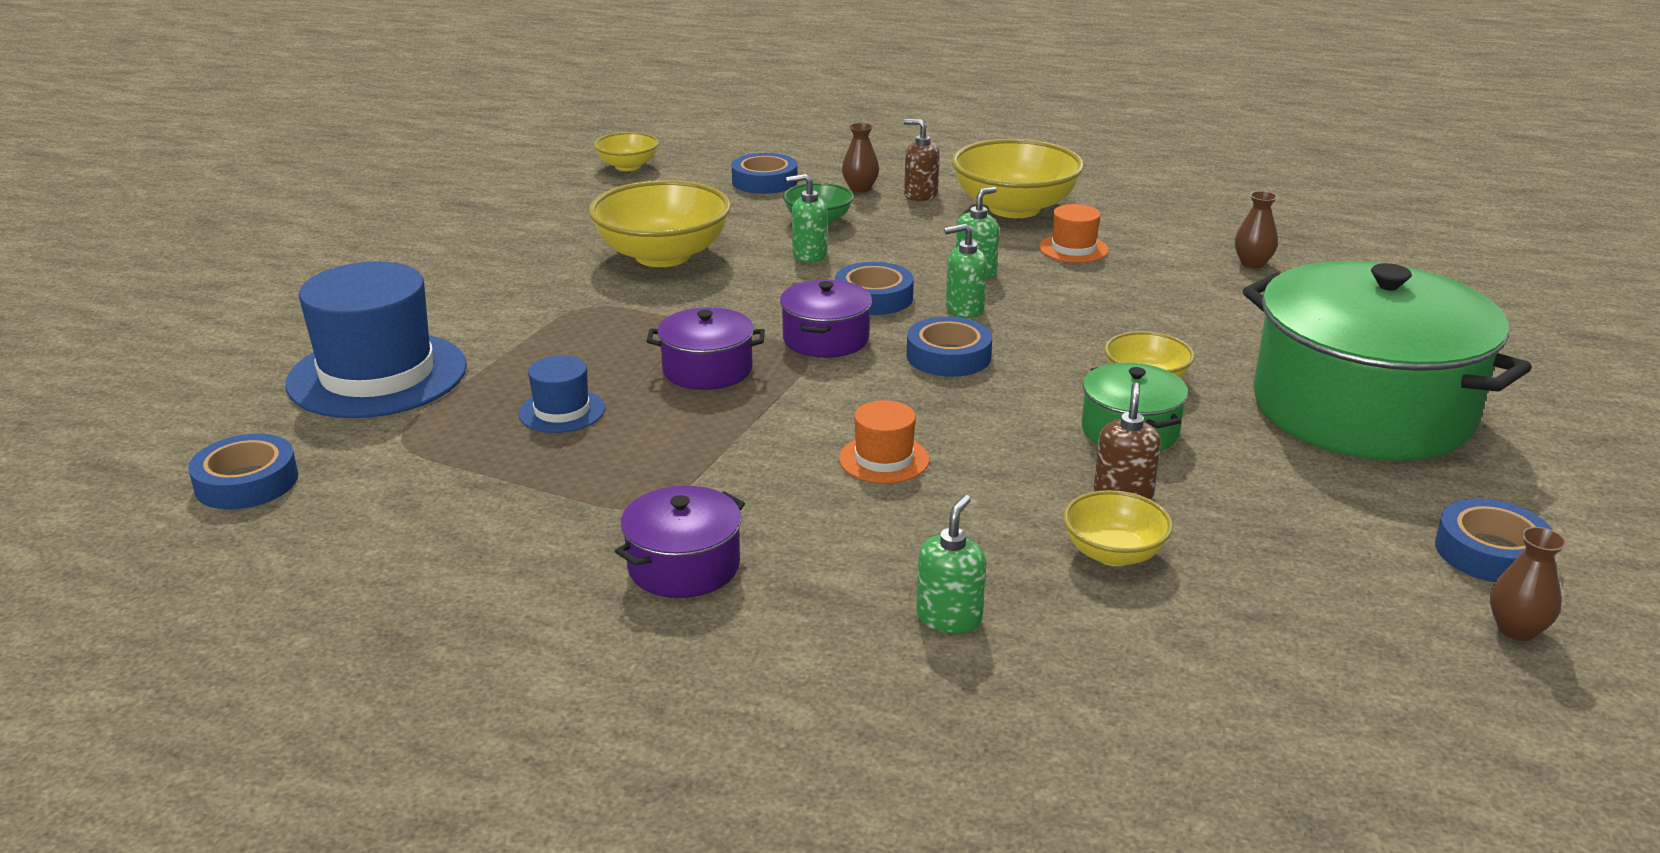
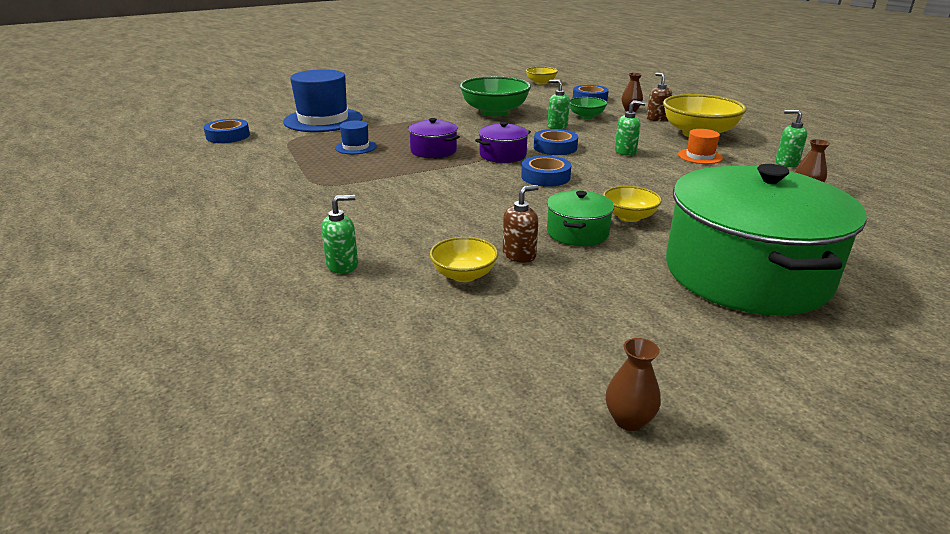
camera: 40 degrees right, 0 degrees up
(663, 256) = (494, 112): yellow bowl -> green bowl
(684, 566) = (291, 207): purple pot -> none
(884, 459) = (438, 202): orange hat -> none
(964, 309) = (590, 163): green soap dispenser -> green soap dispenser (786, 163)
(1491, 552) = (694, 375): blue tape -> none

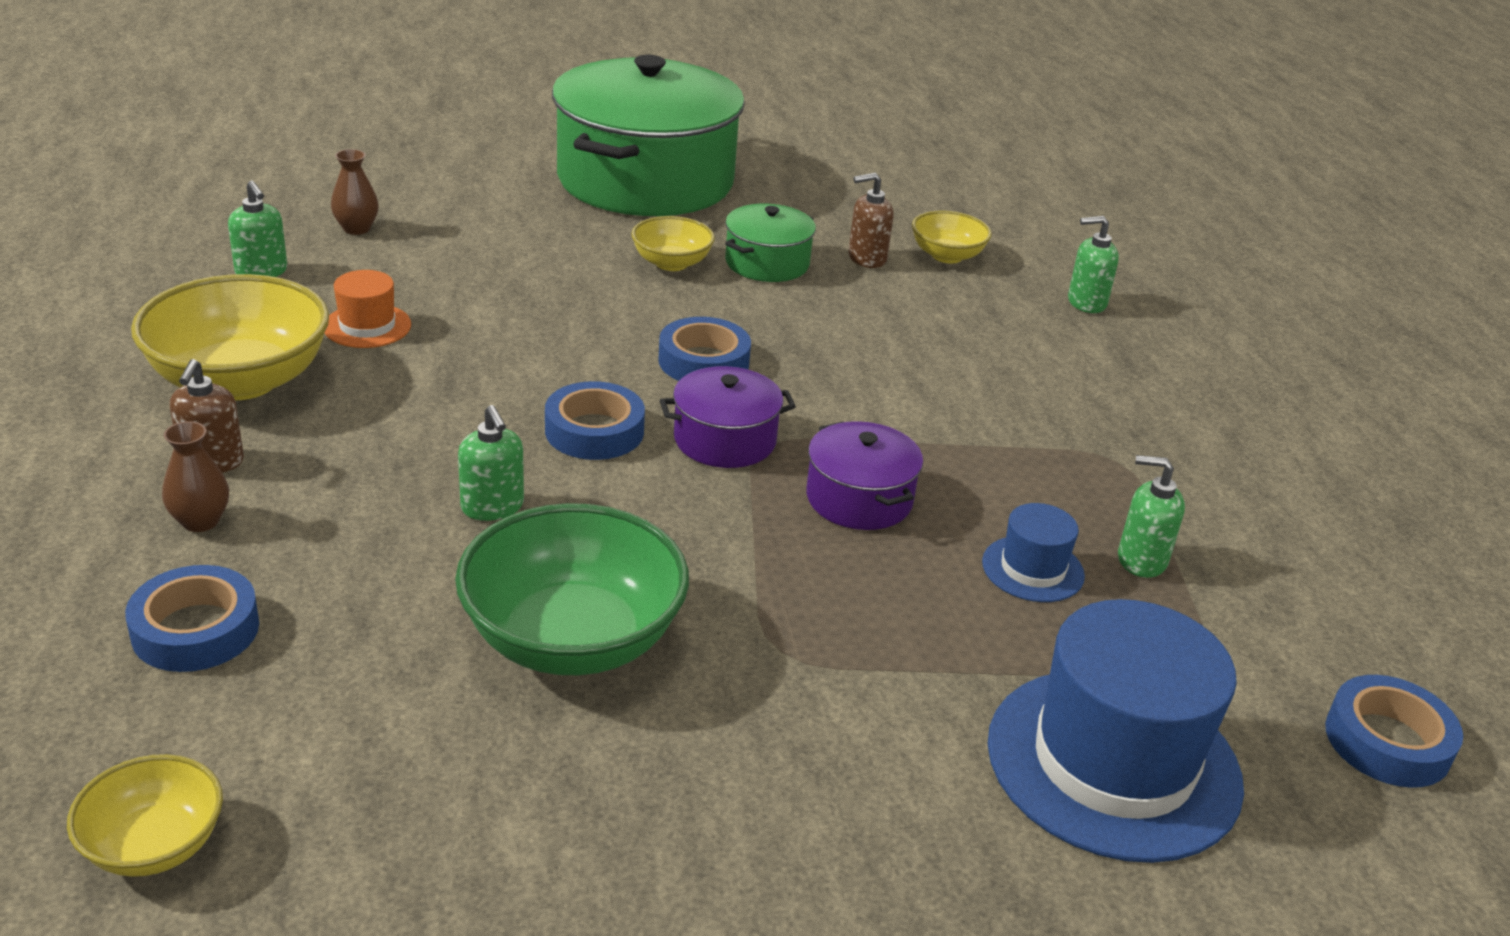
camera: 160 degrees left, 5 degrees up
(586, 116) = (359, 529): green bowl -> none
(625, 151) = (476, 377): green soap dispenser -> green soap dispenser (1141, 560)
(629, 420) = (889, 143): brown vase -> none

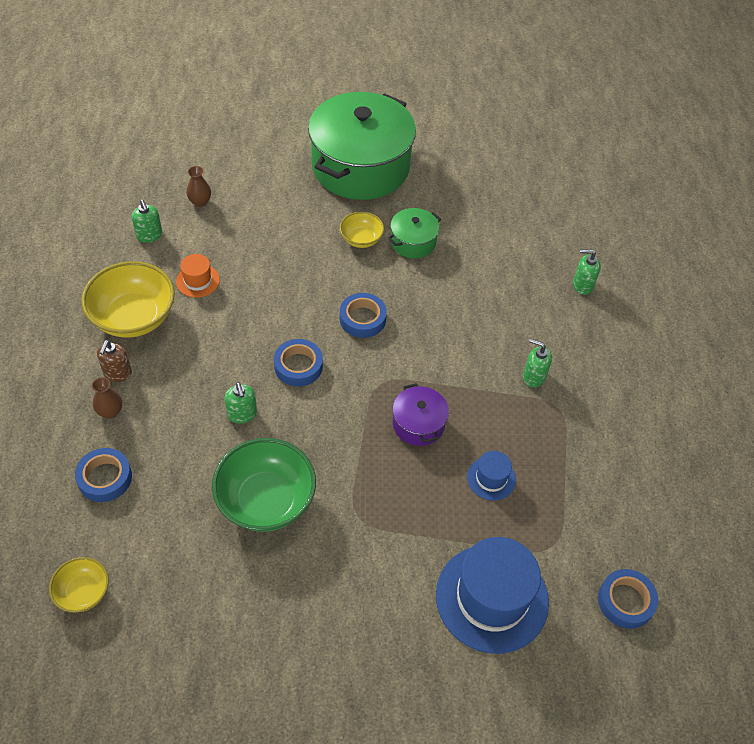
camera: 10 degrees right, 20 degrees up
(725, 440) = (361, 377): purple pot -> none
(866, 258) = (469, 241): brown soap dispenser -> none
(947, 256) = (515, 241): yellow bowl -> none
(1141, 560) = (547, 477): green soap dispenser -> green soap dispenser (533, 376)

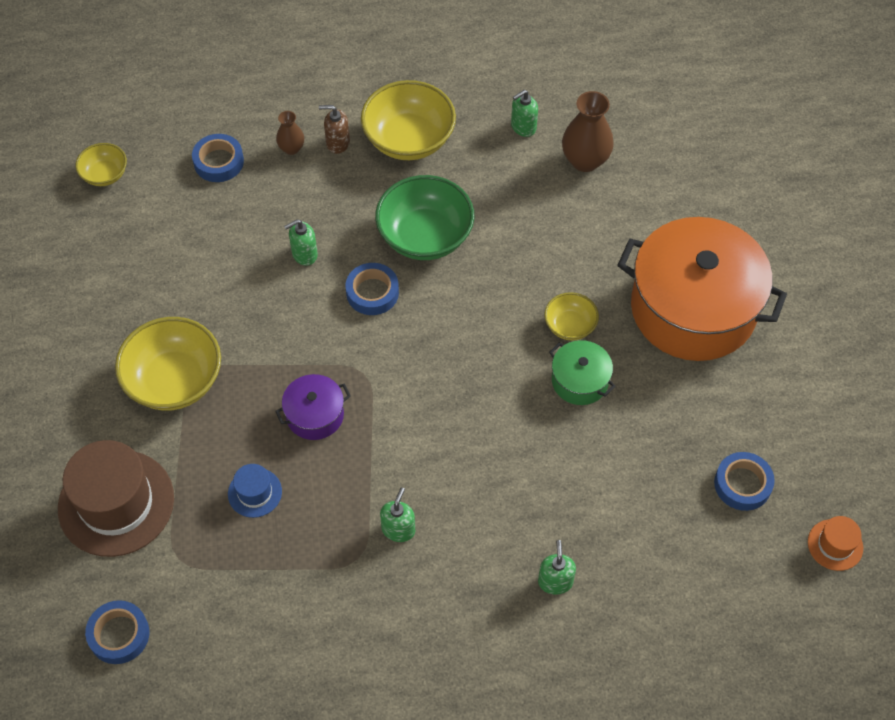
camera: 85 degrees right, 5 degrees up
(198, 280) = (469, 182): orange hat -> orange hat (835, 545)
(200, 202) = (585, 160): brown vase -> brown vase, size x1.80
(266, 500) = (207, 292): green bowl -> green bowl (425, 236)
(360, 166) = (693, 308): green pot -> orange pot
(362, 319) = (449, 343): blue tape -> blue tape (742, 484)
(363, 537) = (174, 381): none -> yellow bowl
(492, 598) = (116, 503): blue hat -> brown hat

